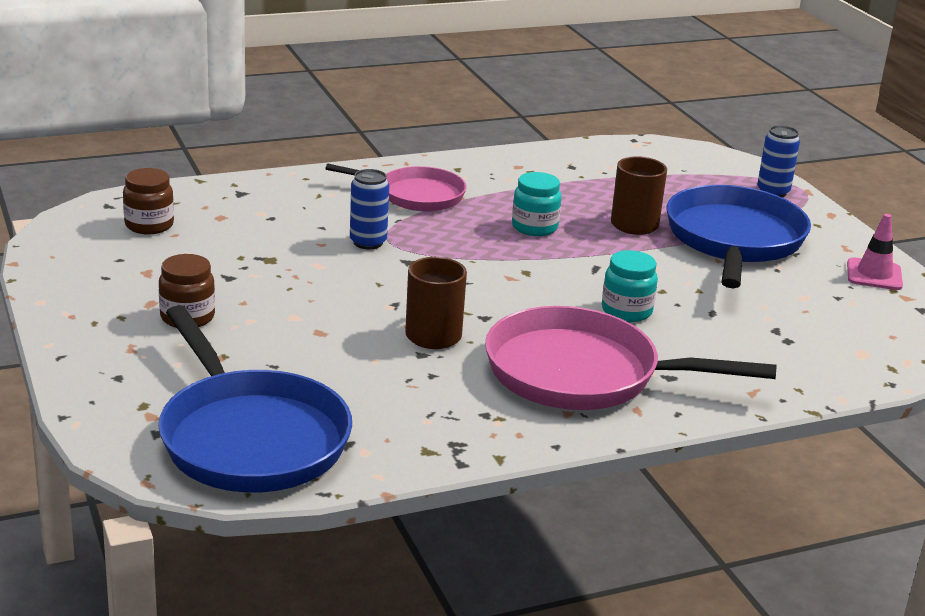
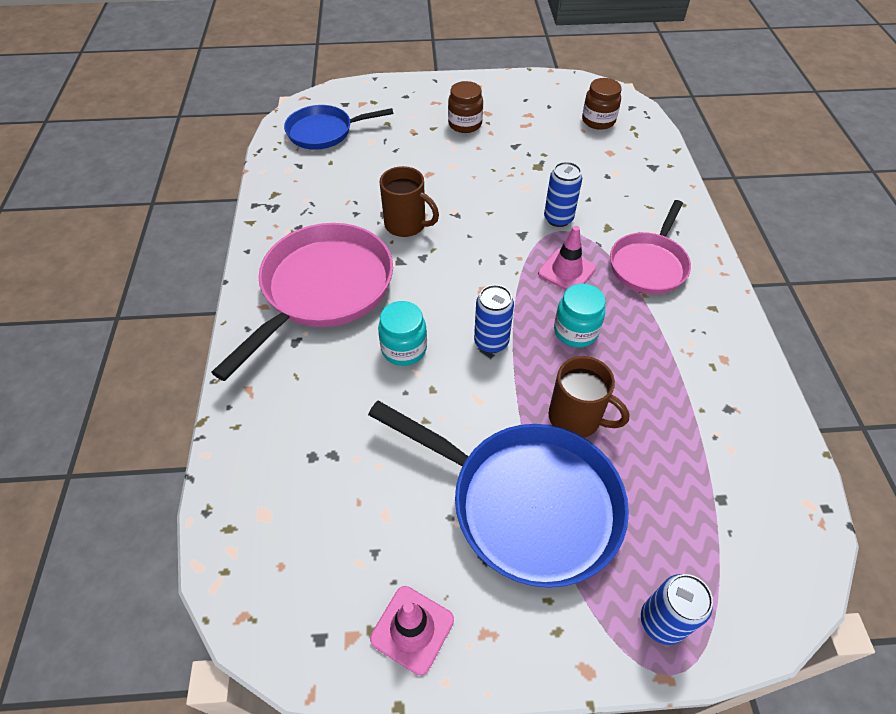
camera: 110 degrees right, 25 degrees up
(250, 437) = (324, 132): blue pan -> blue pan, size x0.61
(452, 235) = (566, 271): none -> pink traffic cone
(580, 267) = (491, 342): none -> blue can

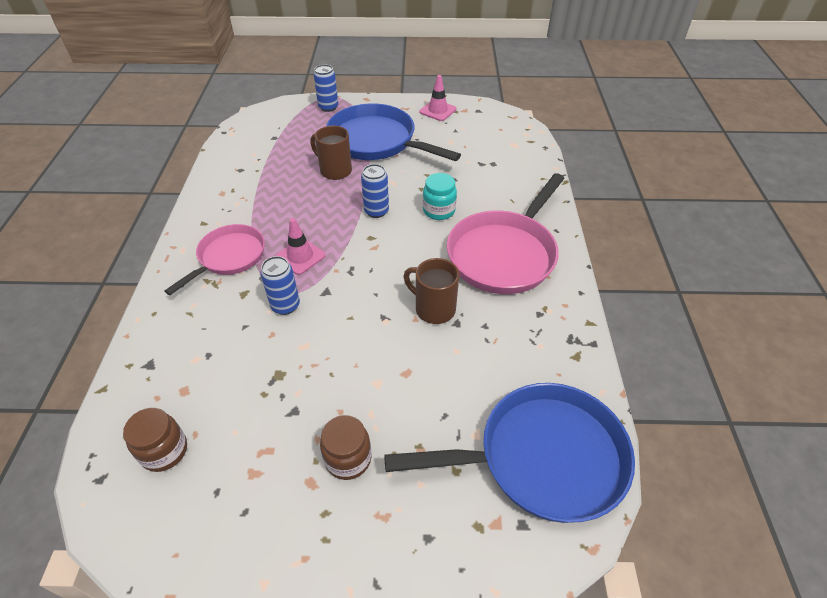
camera: 175 degrees left, 5 degrees down
(324, 132) = (541, 458): blue pan -> blue pan, size x1.63
(575, 331) = (313, 214): turquoise jar -> none

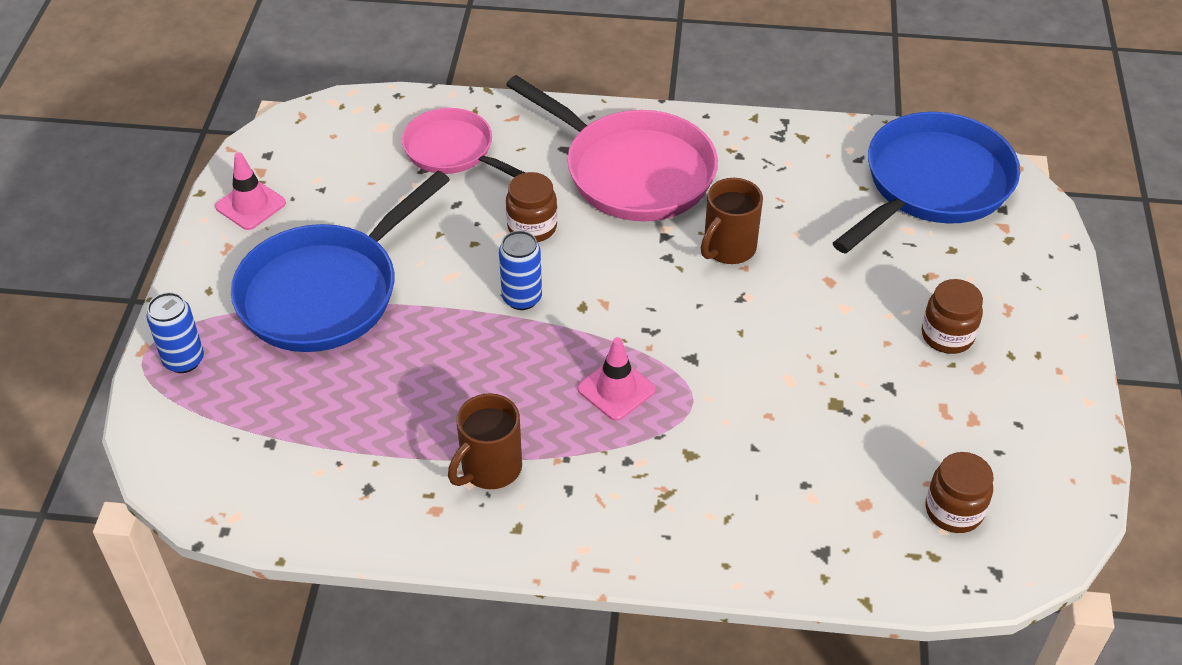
camera: 85 degrees left, 0 degrees up
(229, 257) = (609, 481): pink pan -> pink pan (453, 151)
(285, 305) = (716, 403): blue can -> none
(334, 170) = (402, 349): brown mug -> brown mug (489, 468)
(439, 211) = (532, 227): turquoise jar -> brown jar
(541, 458) = (931, 185): blue pan -> blue pan turned 45 degrees clockwise

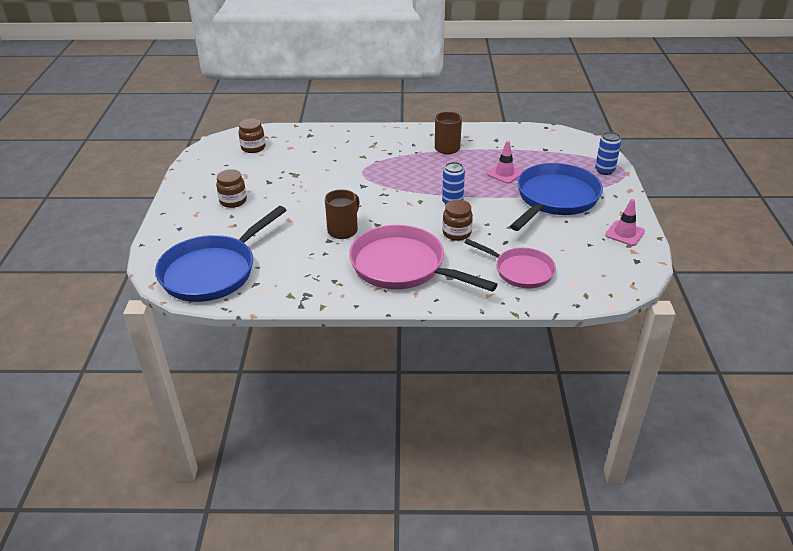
camera: 175 degrees right, 10 degrees down
(616, 389) = (398, 173): pink traffic cone -> pink traffic cone (504, 173)

